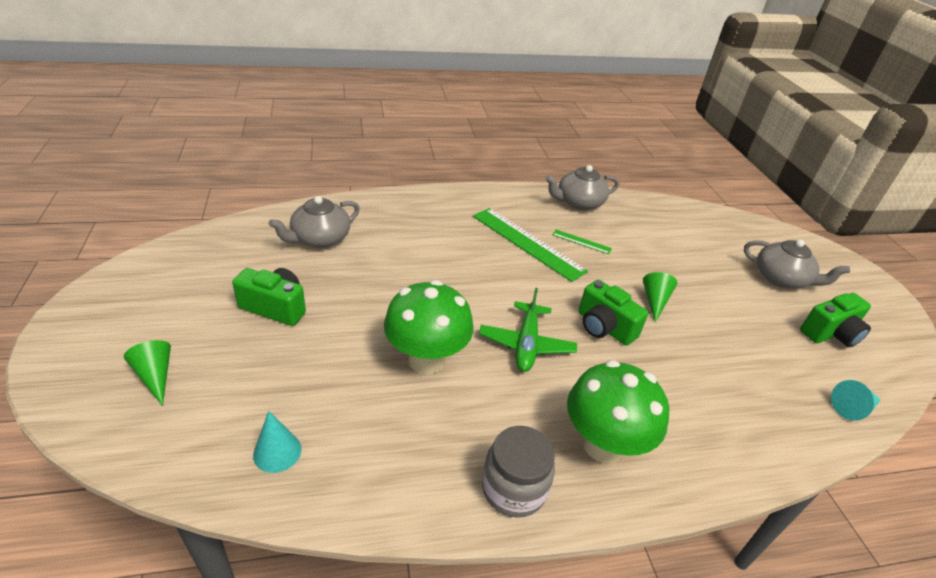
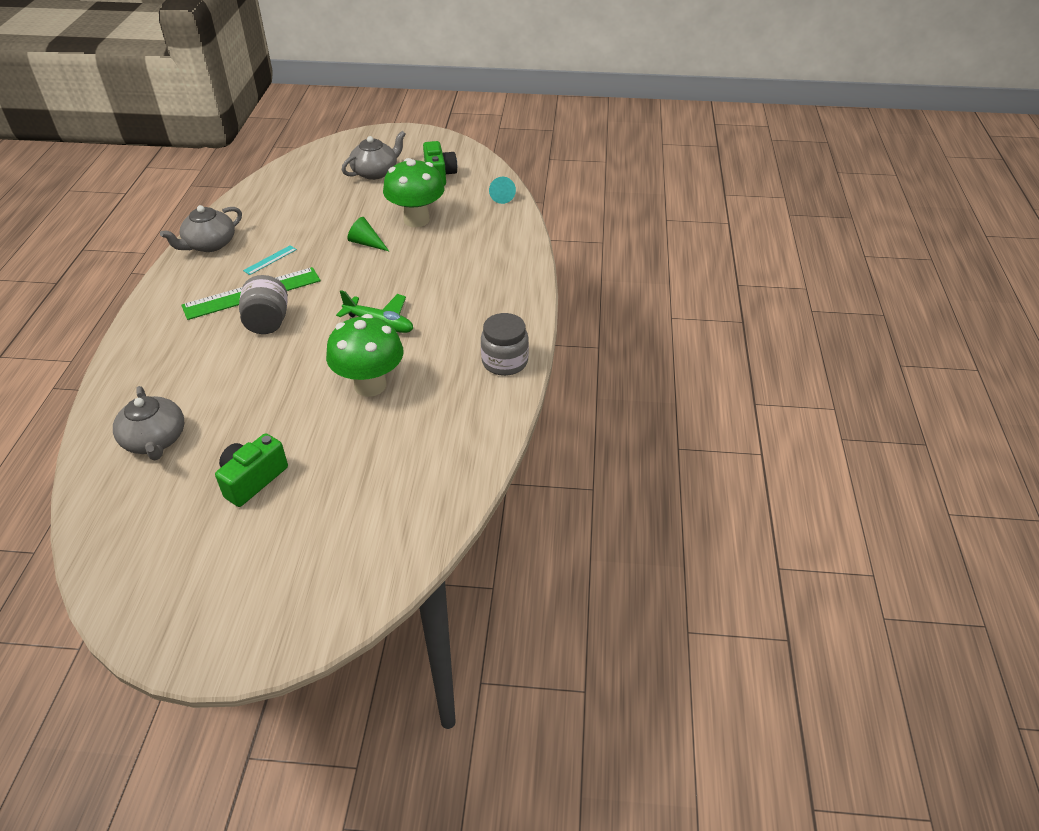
camera: 70 degrees left, 5 degrees up
(155, 375) = (307, 568): green cone -> none
(277, 452) = (428, 483): turquoise cone -> none
(492, 262) = (268, 322): none -> grey jar
(579, 202) = (209, 244): grey teapot -> grey teapot turned 45 degrees clockwise
(581, 242) = (270, 260): green ruler -> turquoise ruler
(603, 445) = (487, 312): green mushroom -> green mushroom (416, 220)
(604, 327) = (381, 278): green camera -> none

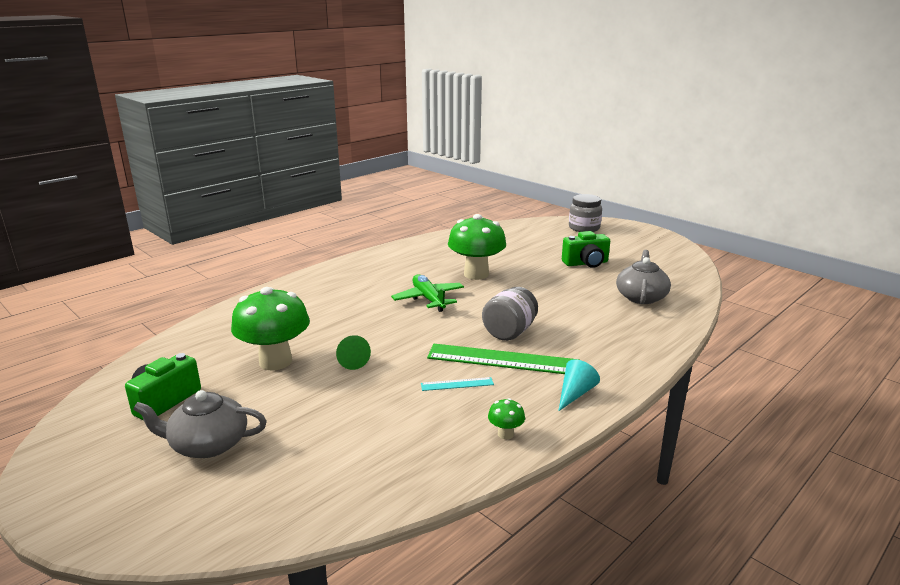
camera: 140 degrees left, 20 degrees down
(209, 244) = (505, 434): grey teapot -> green mushroom
(502, 196) = (168, 349): turquoise cone -> turquoise cone (575, 393)
(504, 362) = (383, 257): grey jar -> grey jar (584, 228)

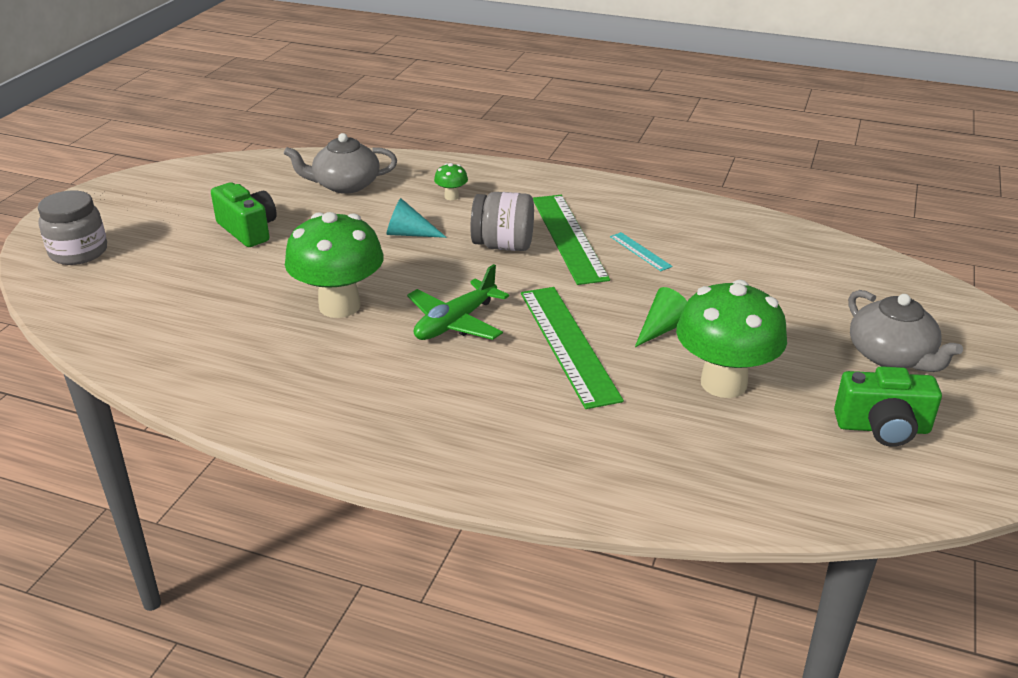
camera: 115 degrees left, 10 degrees up
(372, 325) = (568, 344): none -> green ruler
(505, 434) = (689, 213): green mushroom -> green mushroom (451, 196)
(575, 393) = (594, 193): turquoise cone -> turquoise cone (409, 234)

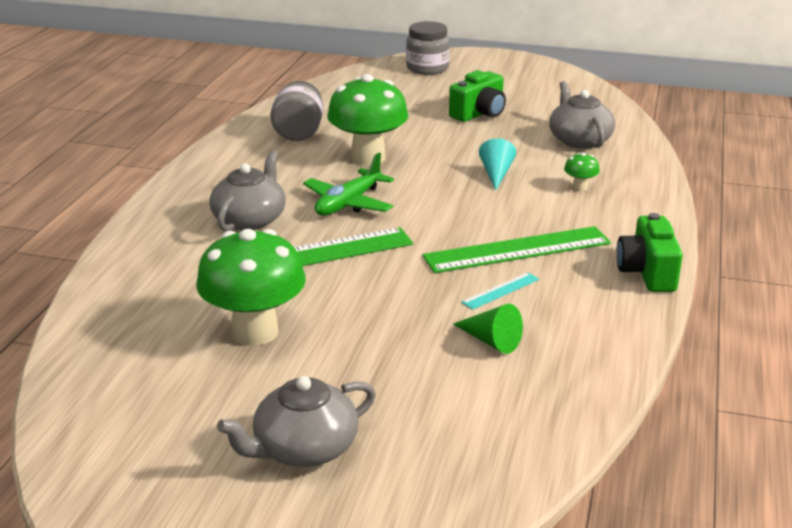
camera: 85 degrees right, 5 degrees down
(455, 322) = (348, 203): green plane -> green plane turned 90 degrees counterclockwise
(482, 390) = (250, 219): none -> grey teapot
(503, 245) = (488, 217): grey jar -> grey jar (298, 133)
(662, 328) = (348, 301): green cone -> green cone (491, 341)
(882, 428) = (173, 424): green camera -> green camera (647, 273)

